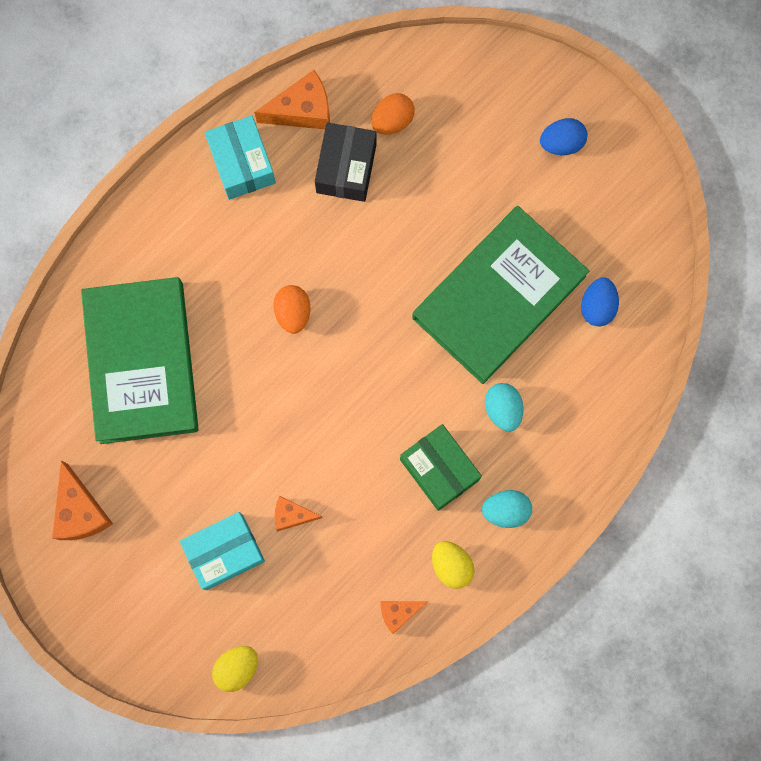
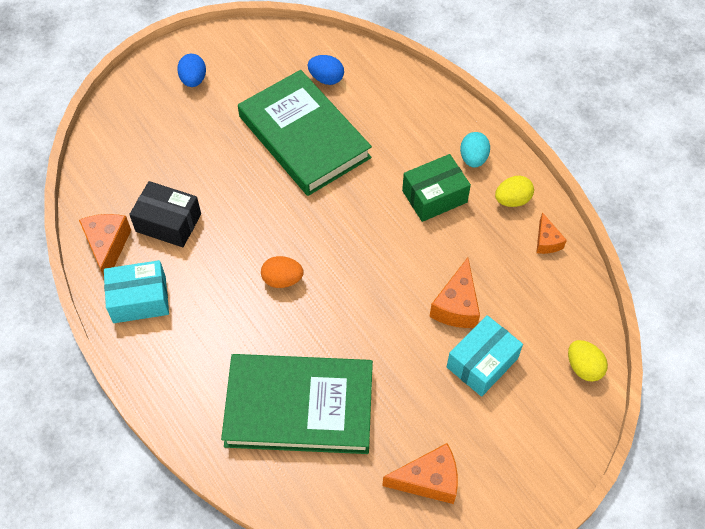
camera: 80 degrees left, 20 degrees down
(224, 552) = (482, 363): turquoise box -> turquoise box turned 60 degrees clockwise
(292, 515) = (457, 306): orange cheese -> orange cheese, size x1.64
(392, 120) = (138, 184): orange egg -> none
(503, 409) = (394, 148): turquoise egg -> none

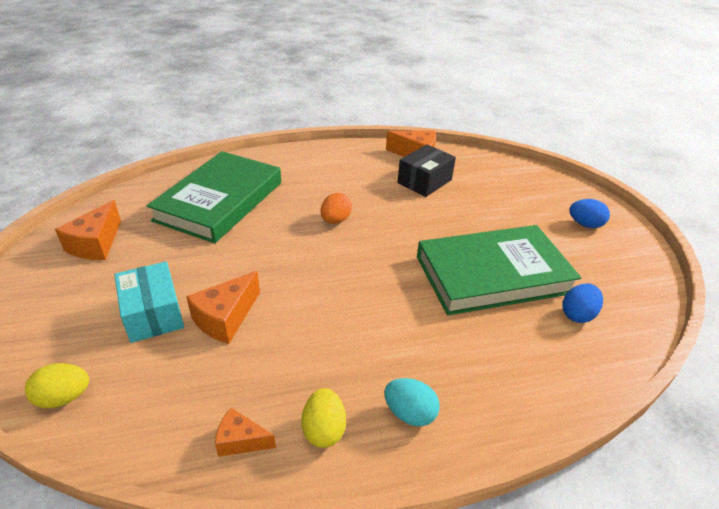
camera: 110 degrees right, 20 degrees down
(139, 299) = (363, 158): turquoise box -> none
(434, 196) = (369, 351): green box -> none
(457, 306) = (226, 318): orange cheese -> orange cheese turned 90 degrees counterclockwise

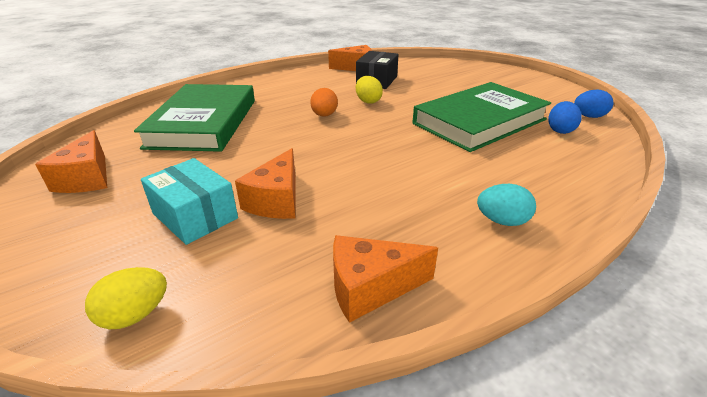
camera: 20 degrees left, 5 degrees down
(241, 441) = (370, 288): orange cheese -> orange cheese, size x1.64
(324, 430) = (441, 254): yellow egg -> yellow egg (368, 101)
(585, 224) = (514, 83): blue egg -> blue egg (588, 116)

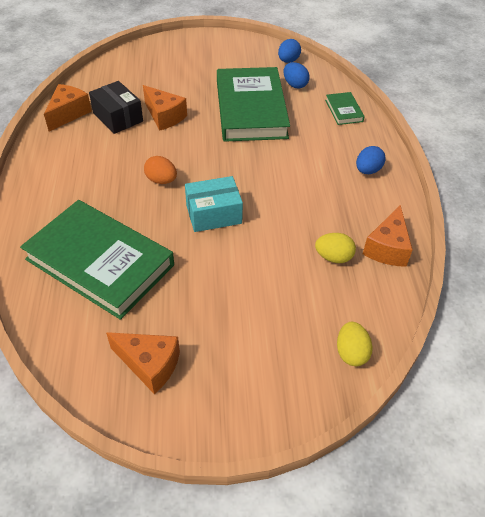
camera: 60 degrees left, 15 degrees up
(195, 216) = (264, 304): turquoise box -> turquoise box (213, 214)
(276, 200) = (276, 256): orange cheese -> orange cheese (164, 116)
(368, 101) = (158, 143): yellow egg -> yellow egg (333, 257)
(502, 221) = (367, 170): turquoise egg -> blue egg
(579, 170) = (344, 111): none -> green book

